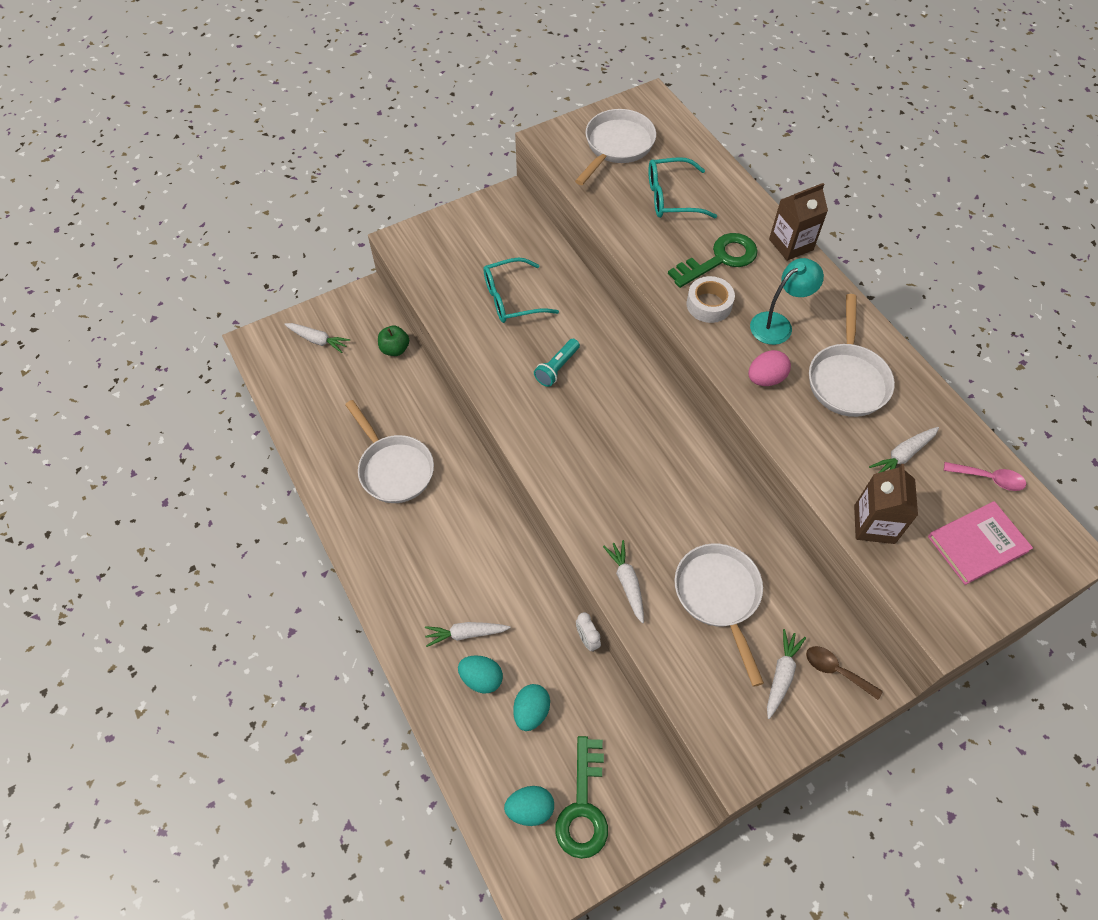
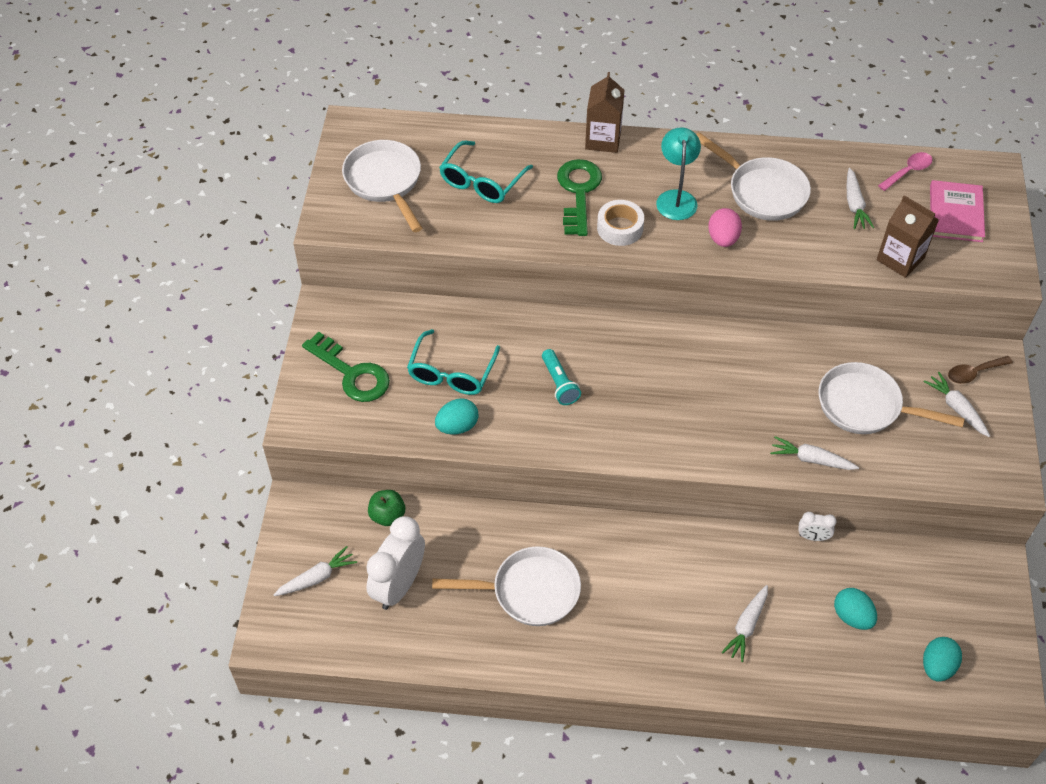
camera: 55 degrees left, 5 degrees down
(344, 389) = (399, 585): none -> white clock
(481, 678) = (798, 638): turquoise egg -> turquoise egg (457, 426)
(583, 806) = (957, 626): green key -> green key (352, 373)

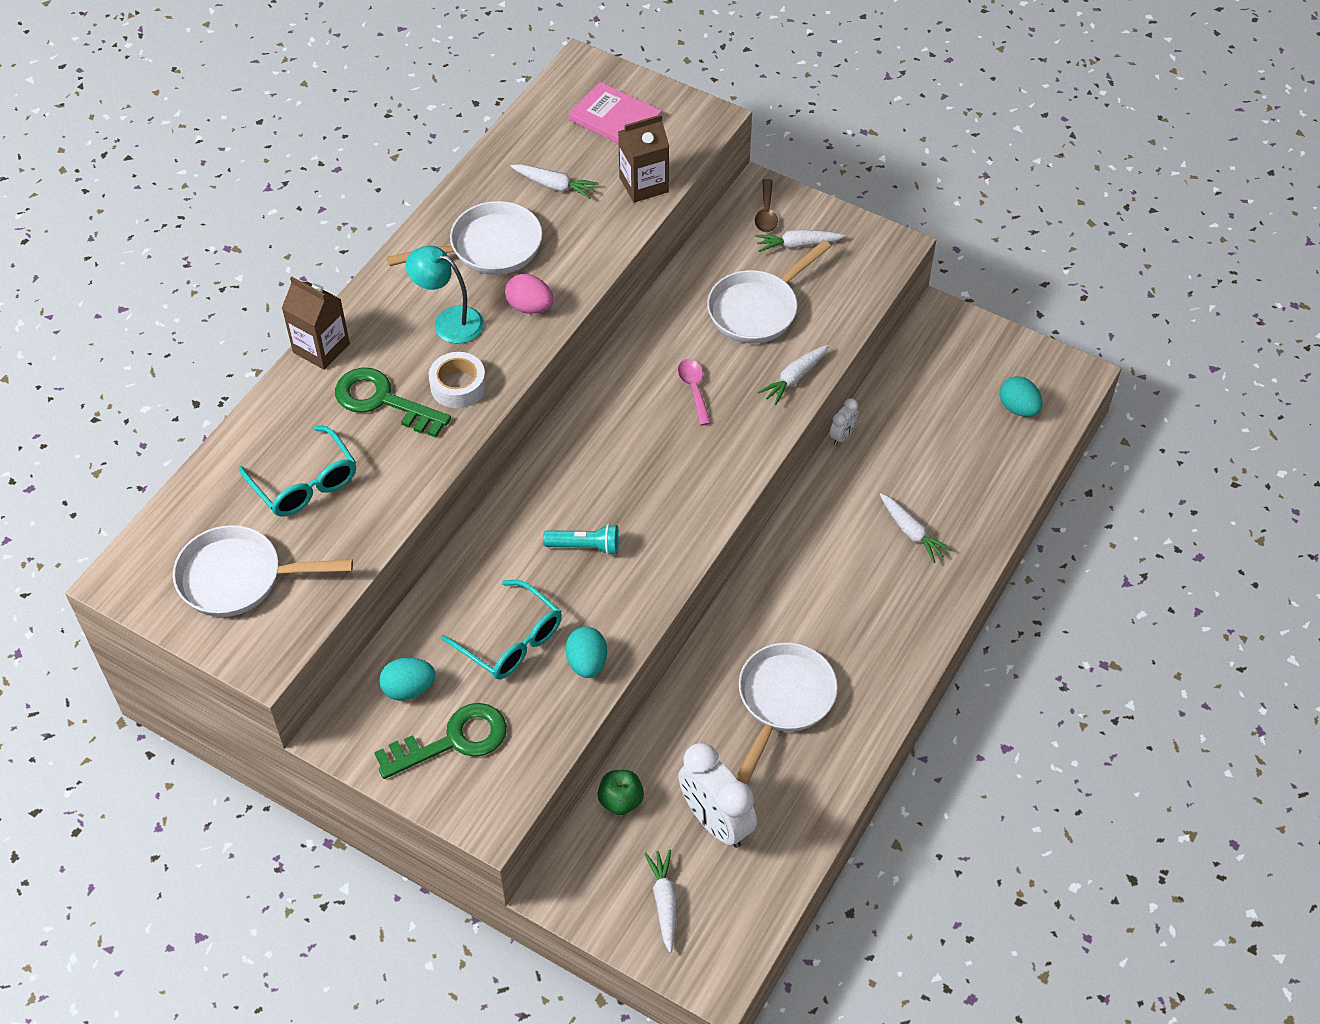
camera: 65 degrees left, 0 degrees up
(852, 616) = (940, 446): turquoise egg -> turquoise egg (409, 689)
(908, 171) = (540, 127): pink spoon -> pink spoon (694, 389)

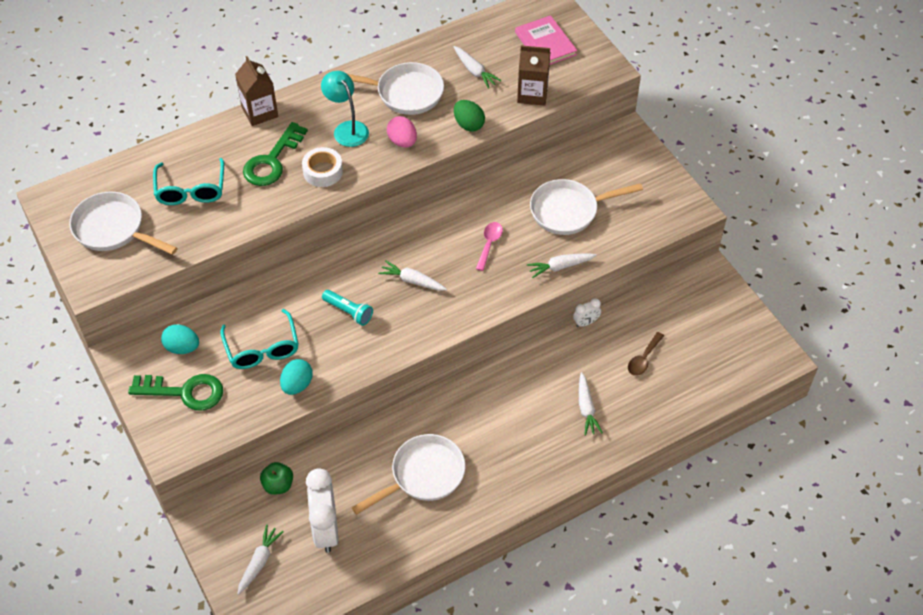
camera: 30 degrees right, 0 degrees up
(383, 401) = (272, 161): green key -> green key turned 120 degrees counterclockwise
(595, 253) = (468, 124): none -> green egg
(766, 213) = (621, 150): brown spoon -> brown spoon (643, 359)
(797, 245) = (627, 180): white carrot -> white carrot (412, 281)
(1018, 408) = (721, 361): turquoise egg -> none

